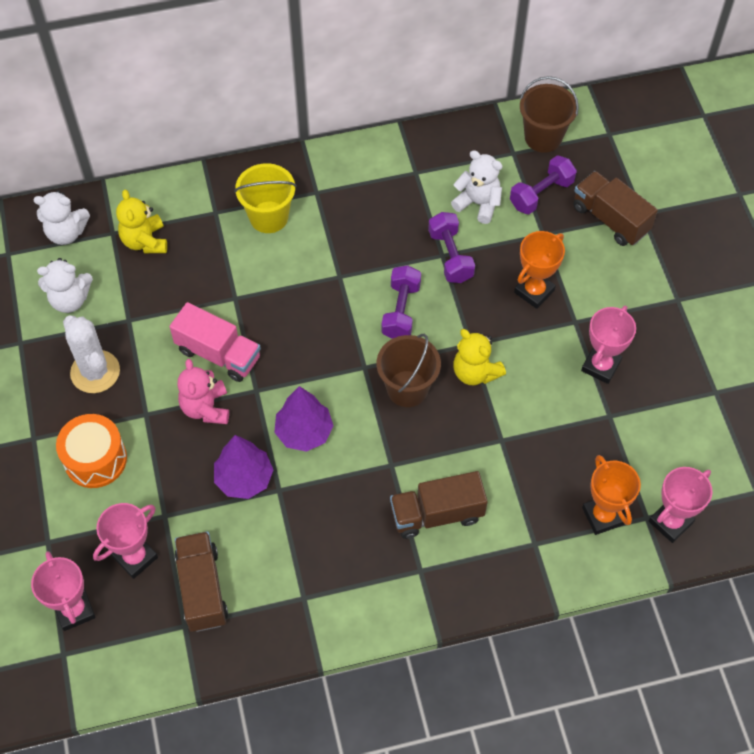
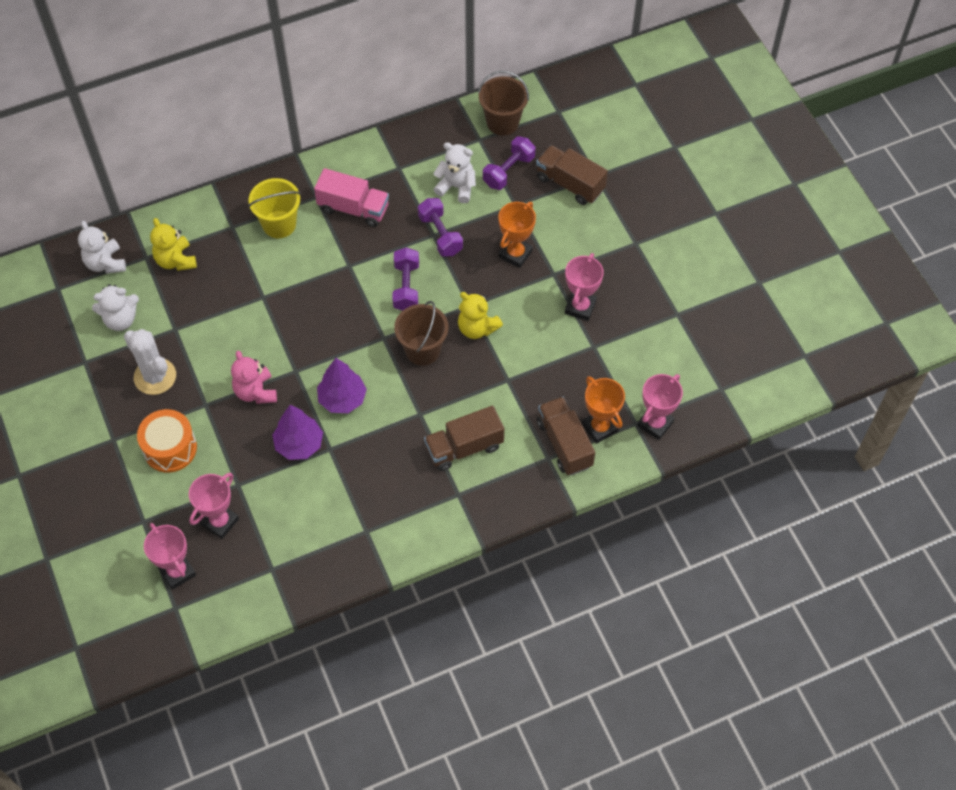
camera: 10 degrees left, 0 degrees up
(66, 233) = (105, 263): white teddy bear -> white teddy bear turned 75 degrees clockwise
(202, 589) = (281, 537): brown truck -> brown truck (564, 444)
(218, 354) = (258, 345): pink truck -> pink truck (353, 208)

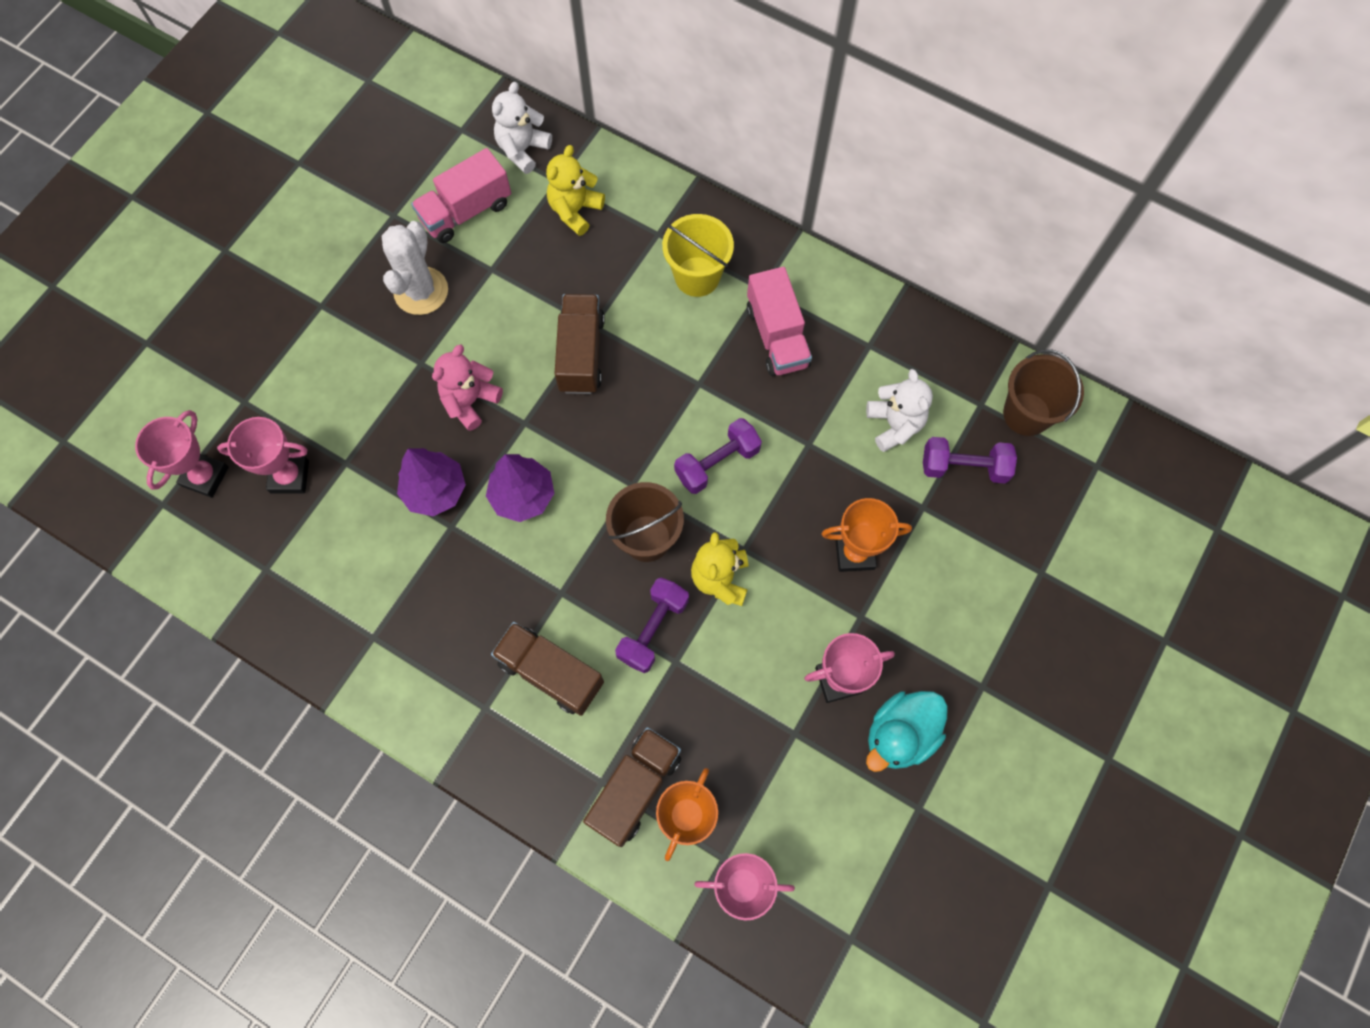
camera: 55 degrees right, 10 degrees up
(120, 319) = (466, 211): white teddy bear -> pink truck
(170, 448) = (345, 366): orange drum -> none
(440, 235) = (815, 452): purple dumbbell -> purple dumbbell (653, 629)
(570, 184) = (1004, 550): brown truck -> brown truck (581, 354)
(632, 297) = (900, 735): none -> turquoise duck

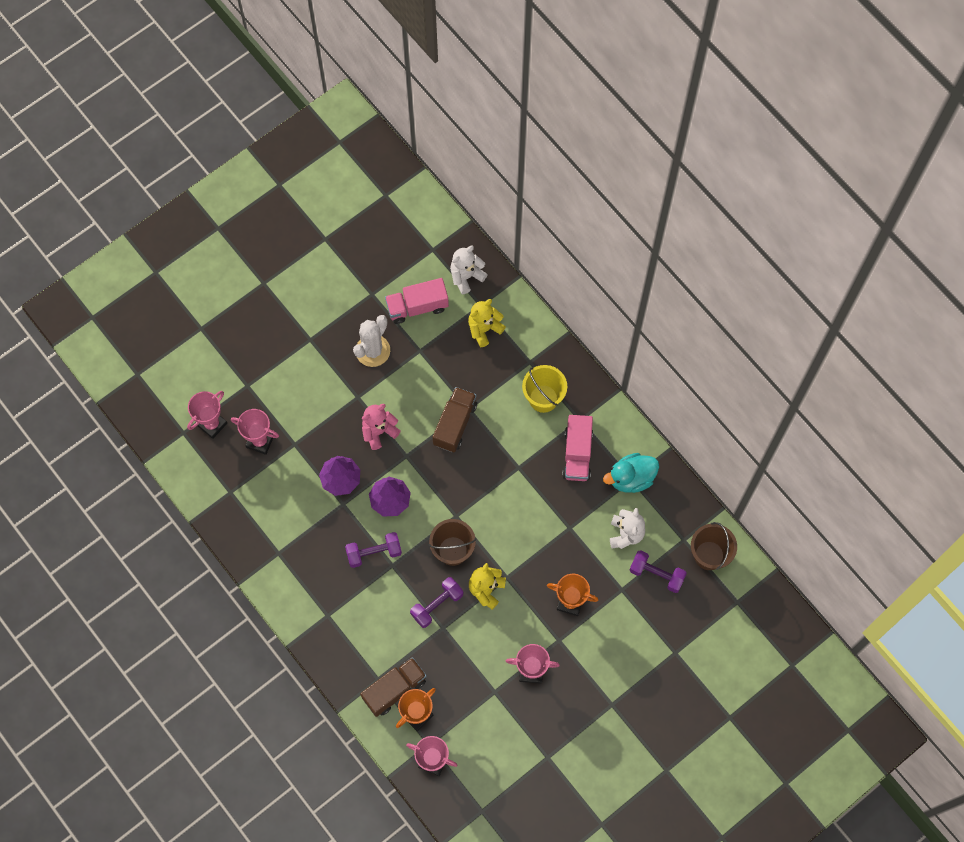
camera: 20 degrees right, 0 degrees up
(551, 673) = (370, 609): brown truck -> none
(717, 463) = (510, 520): purple dumbbell -> purple dumbbell (374, 553)
(900, 735) = (553, 714): turquoise duck -> turquoise duck (631, 478)

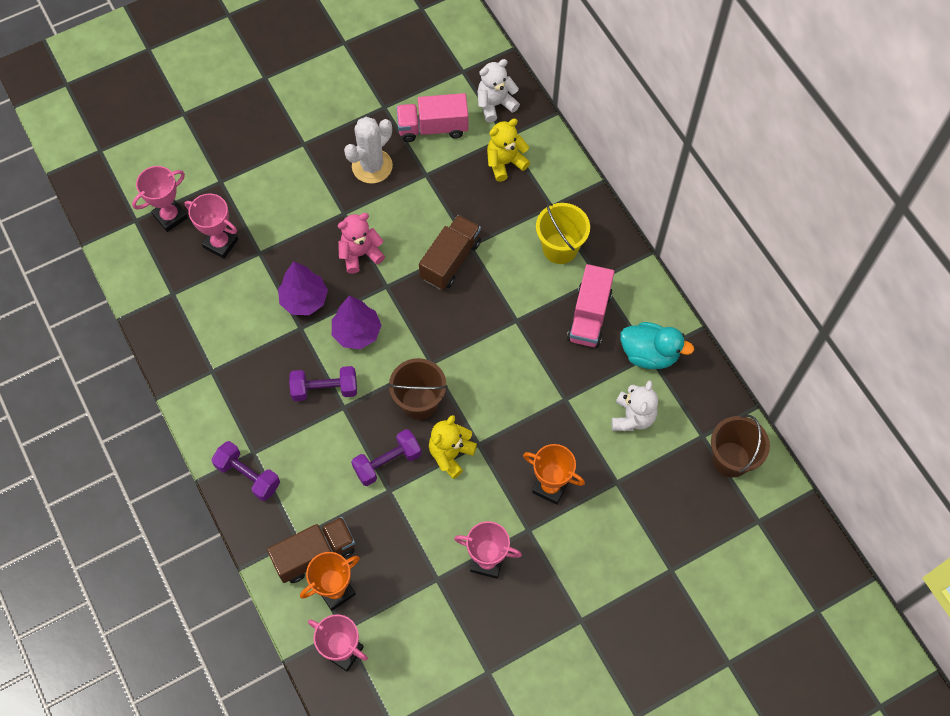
camera: 10 degrees right, 5 degrees down
(631, 478) = (649, 354): turquoise duck -> turquoise duck turned 150 degrees counterclockwise
(656, 574) = (662, 471): purple dumbbell -> purple dumbbell (248, 476)

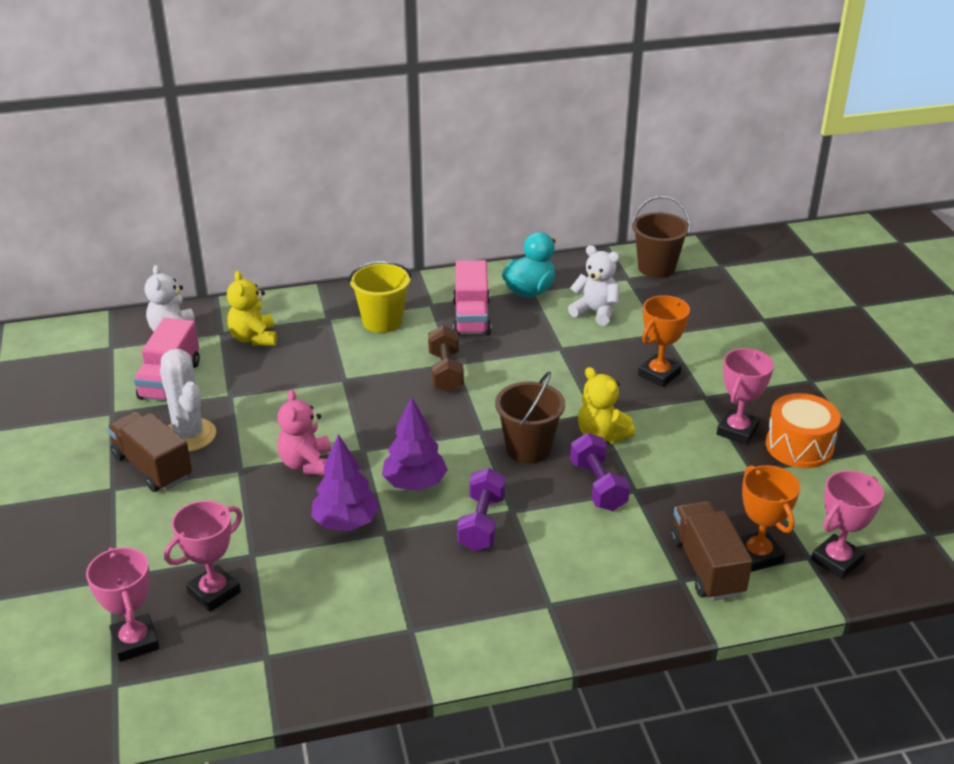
camera: 75 degrees left, 30 degrees down
(248, 476) = (582, 614): purple dumbbell -> none
(450, 260) = (355, 396): brown truck -> brown truck (152, 467)
(479, 615) = (799, 446): none -> orange drum
(502, 317) = (445, 372): none -> brown dumbbell
(589, 316) = (471, 317): pink truck -> pink truck turned 60 degrees clockwise

